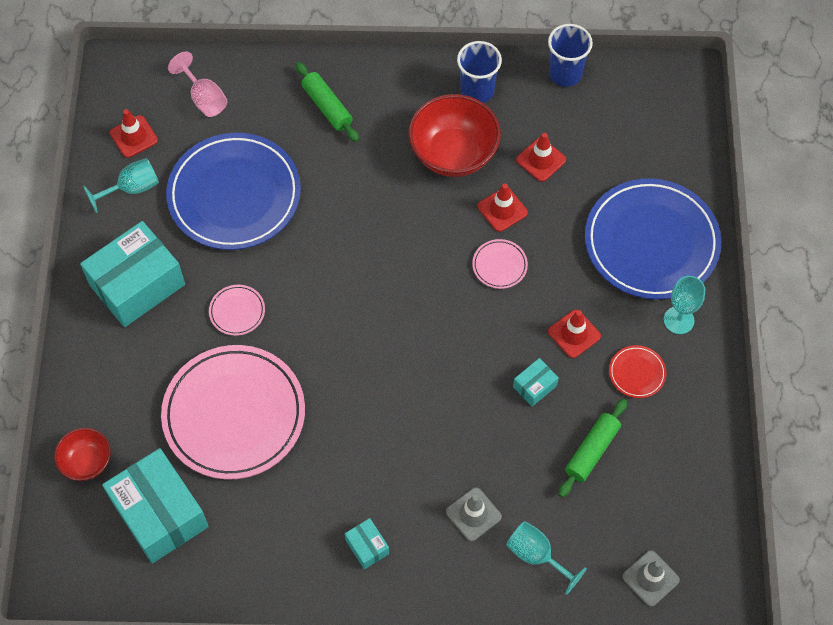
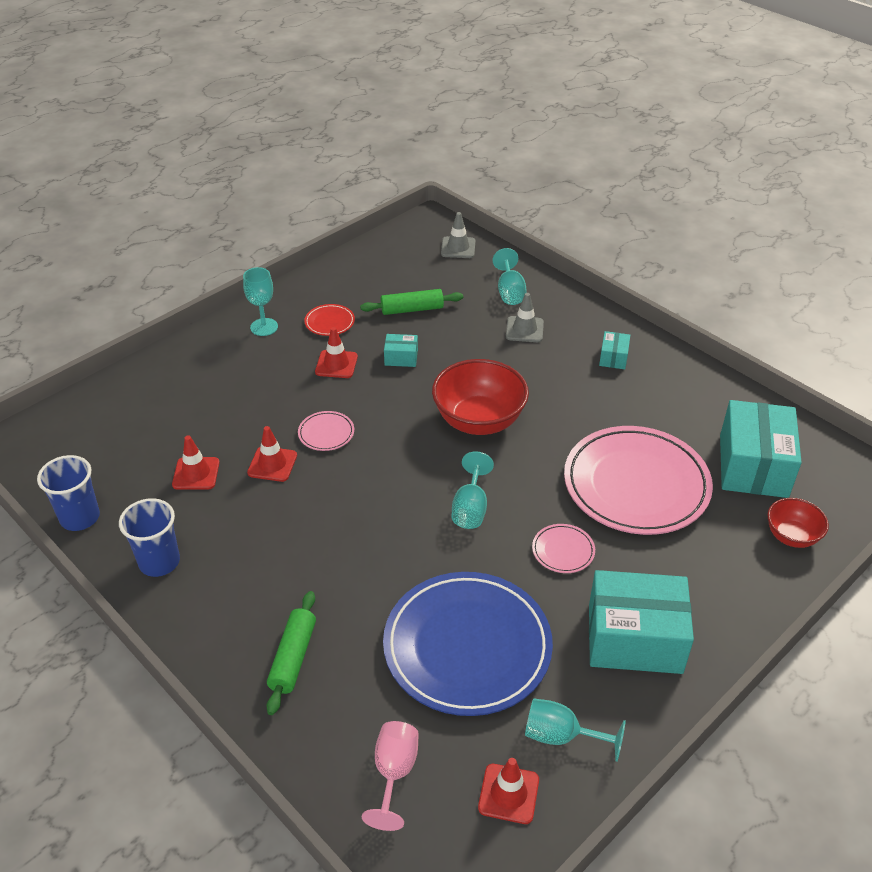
camera: 135 degrees left, 20 degrees down
(331, 292) = (470, 508): none -> turquoise goblet
(453, 154) = (249, 529): red bowl -> red bowl (479, 421)
(651, 242) = (211, 373): blue plate -> none

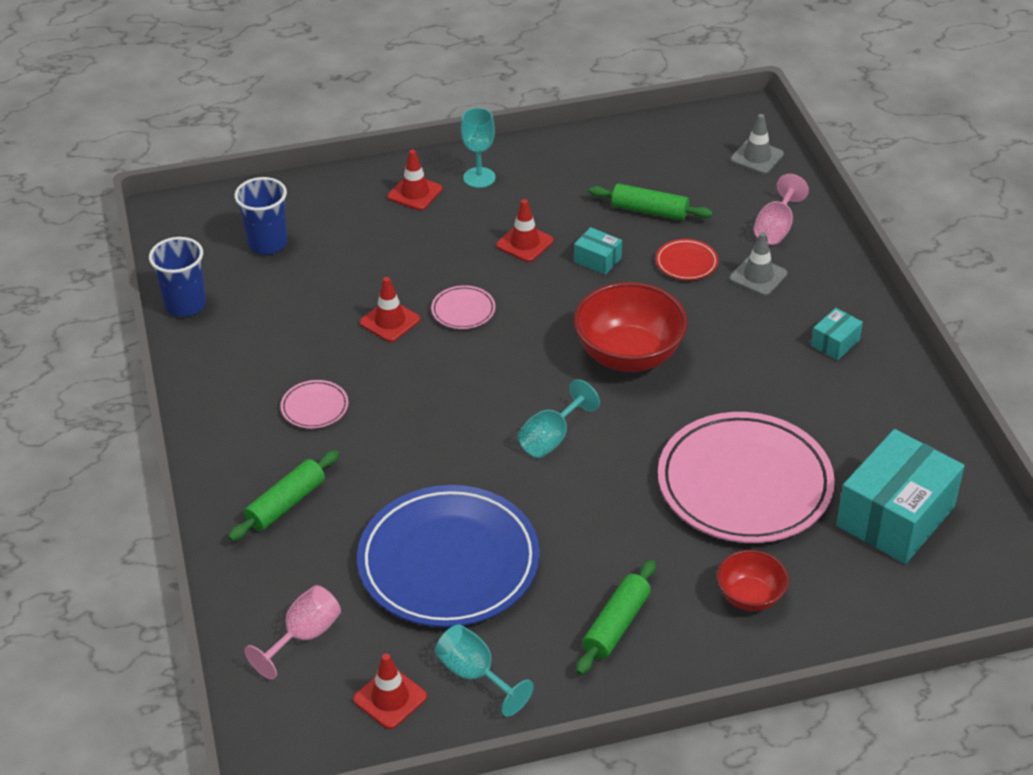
camera: 30 degrees right, 0 degrees up
(159, 562) = (227, 372): blue cup -> blue cup (267, 243)
(196, 473) = (313, 303): red traffic cone -> red traffic cone (415, 193)
(329, 322) = (550, 195): red plate -> red plate (686, 262)
(510, 292) = (776, 228): turquoise goblet -> pink goblet
(563, 550) = (612, 516): pink plate -> pink plate (314, 407)
(634, 638) = (616, 625): turquoise box -> green rolling pin
(791, 536) = (872, 602): red bowl -> red bowl (750, 597)

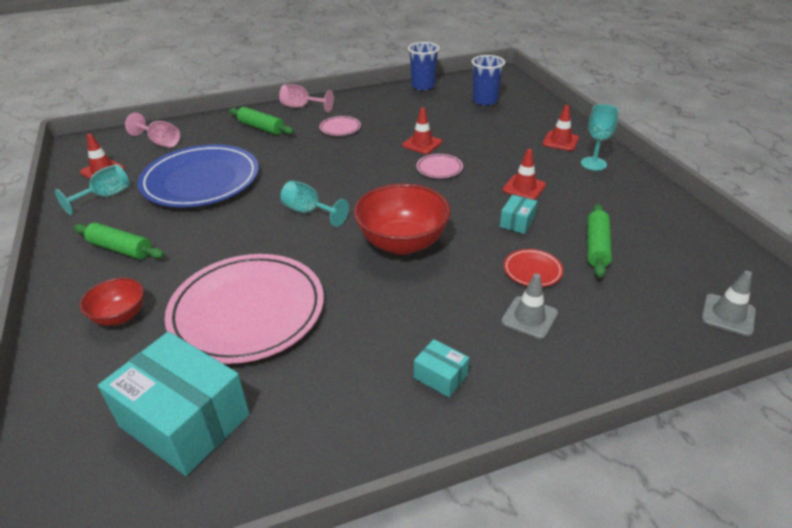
camera: 85 degrees right, 5 degrees down
(776, 228) = (612, 330): pink goblet -> pink goblet (301, 107)

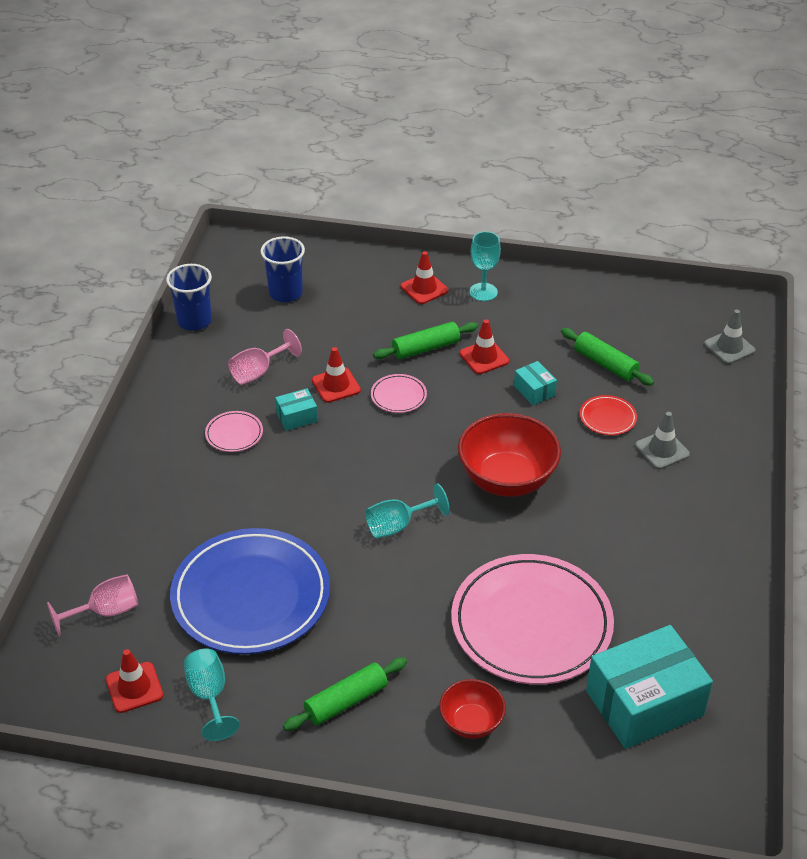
camera: 60 degrees left, 5 degrees up
(261, 128) = (162, 502): green rolling pin -> green rolling pin (426, 348)
(301, 107) = (140, 446): pink goblet -> pink goblet (258, 372)
(440, 376) = (692, 531): turquoise box -> turquoise box (297, 417)

